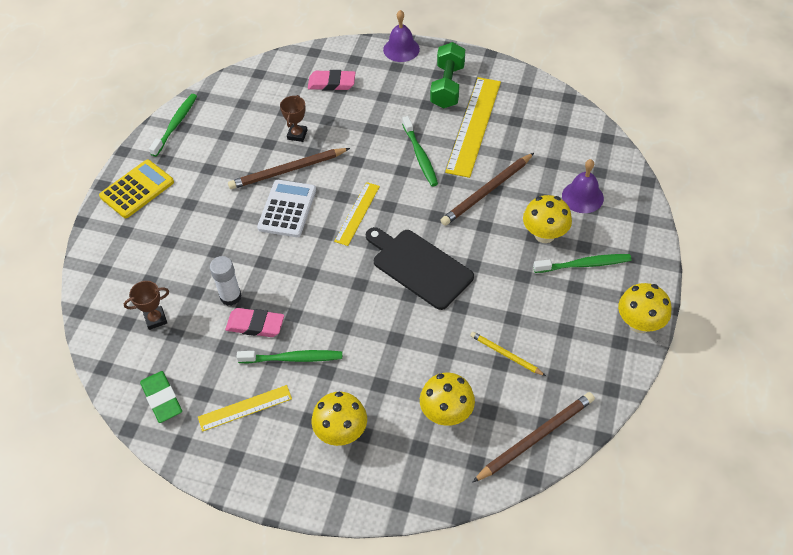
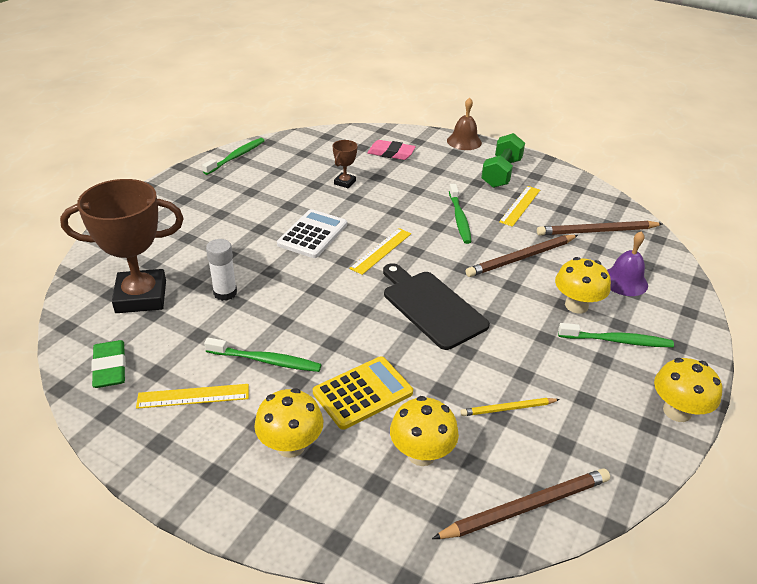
camera: 10 degrees right, 15 degrees down
(137, 189) = (177, 194): yellow calculator -> yellow calculator (362, 393)
(155, 319) = (141, 296): brown trophy -> brown trophy, size x2.24
(255, 325) = (239, 322): pink eraser -> none
(287, 170) = (325, 206): brown pencil -> brown pencil (597, 231)
(401, 49) = (464, 141): purple bell -> brown bell
(474, 126) = (520, 206): yellow ruler -> yellow ruler, size x0.56
(506, 355) = (508, 409): yellow pencil -> yellow pencil turned 60 degrees counterclockwise

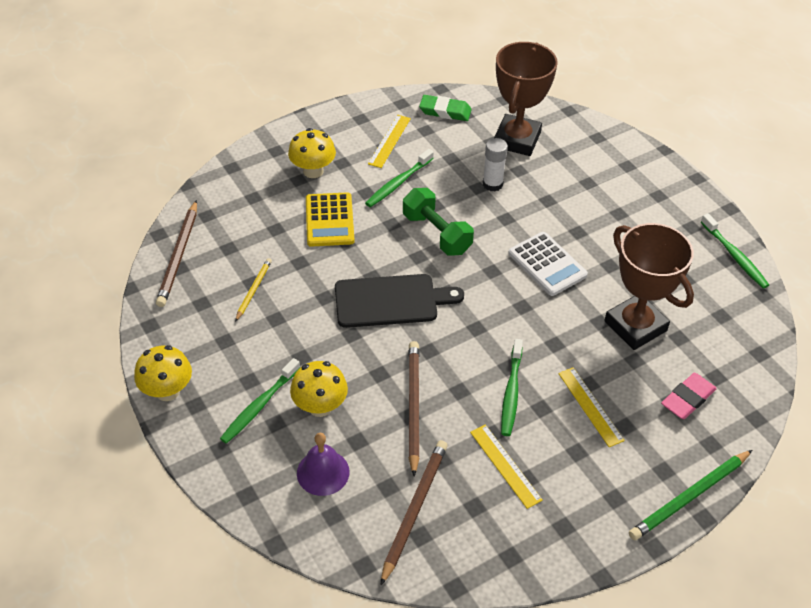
camera: 120 degrees right, 10 degrees up
(345, 182) = (635, 326): brown trophy -> brown trophy, size x2.24
(381, 251) = (491, 302): yellow ruler -> yellow ruler (590, 406)
(421, 454) = (256, 227): yellow mushroom -> none
(459, 218) = (511, 392): green toothbrush -> green toothbrush turned 105 degrees counterclockwise
(464, 141) = (689, 497): brown bell -> green pencil
(501, 173) = (586, 491): green dumbbell -> green dumbbell (436, 233)

